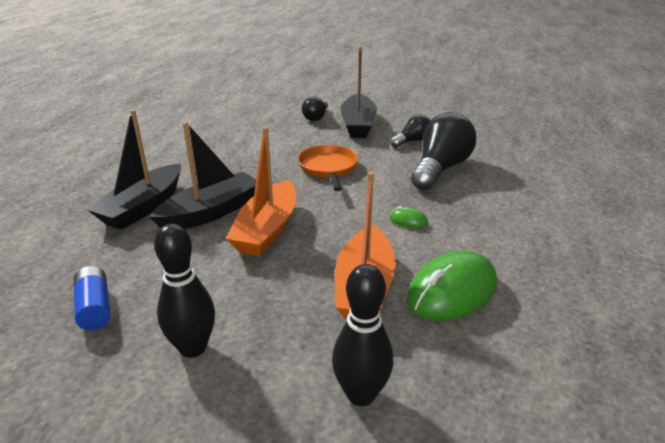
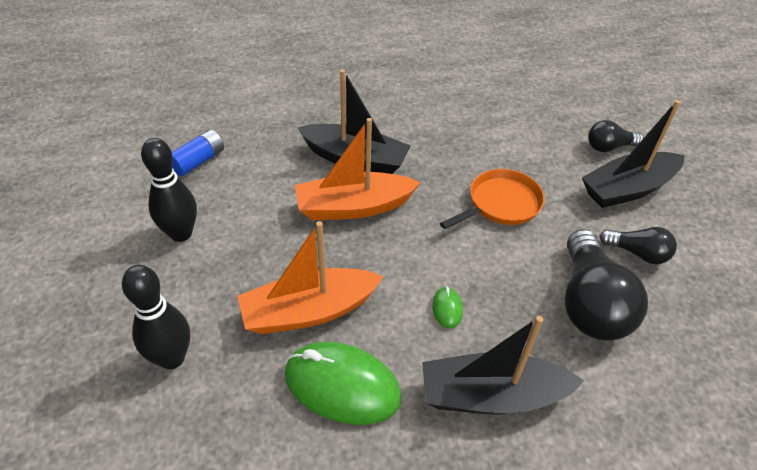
camera: 60 degrees right, 15 degrees up
(143, 207) = (334, 117): black boat -> black boat (492, 396)
(440, 169) = (589, 303): black light bulb -> black light bulb turned 90 degrees clockwise

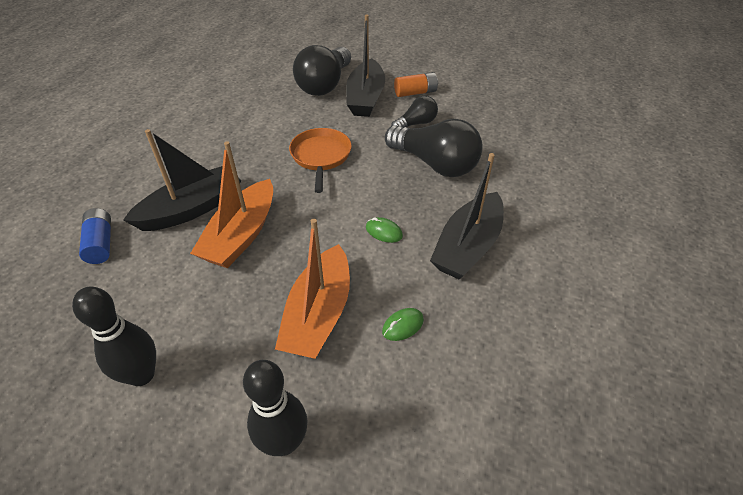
camera: 55 degrees left, 0 degrees up
(198, 161) = (61, 320): blue battery -> blue battery (100, 243)
(342, 385) = (402, 326): green mouse -> green mouse, size x0.43
(609, 147) = (325, 85): black light bulb -> black light bulb, size x1.85
(690, 225) = (415, 92): none -> orange battery

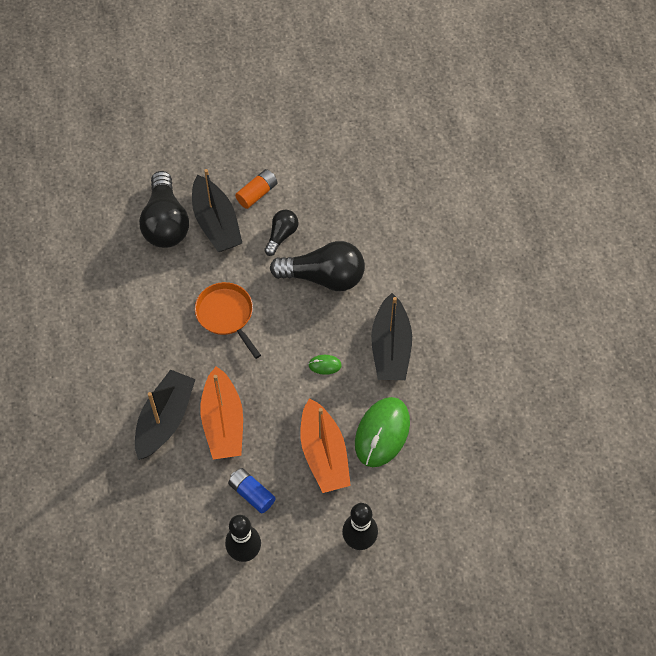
camera: 30 degrees left, 15 degrees up
(100, 243) = (124, 484): blue battery -> blue battery (251, 494)
(402, 326) = (382, 433): green mouse -> green mouse, size x2.30

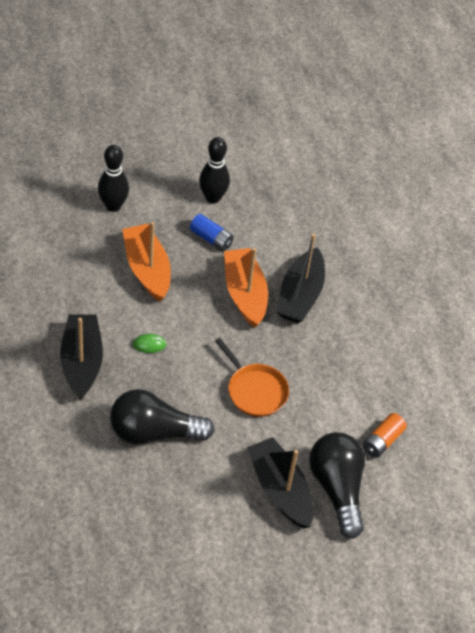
camera: 170 degrees right, 10 degrees down
(257, 193) = (237, 527): orange battery -> orange battery (382, 441)
(281, 235) = (204, 477): black light bulb -> none
(382, 433) = (92, 286): green mouse -> none

